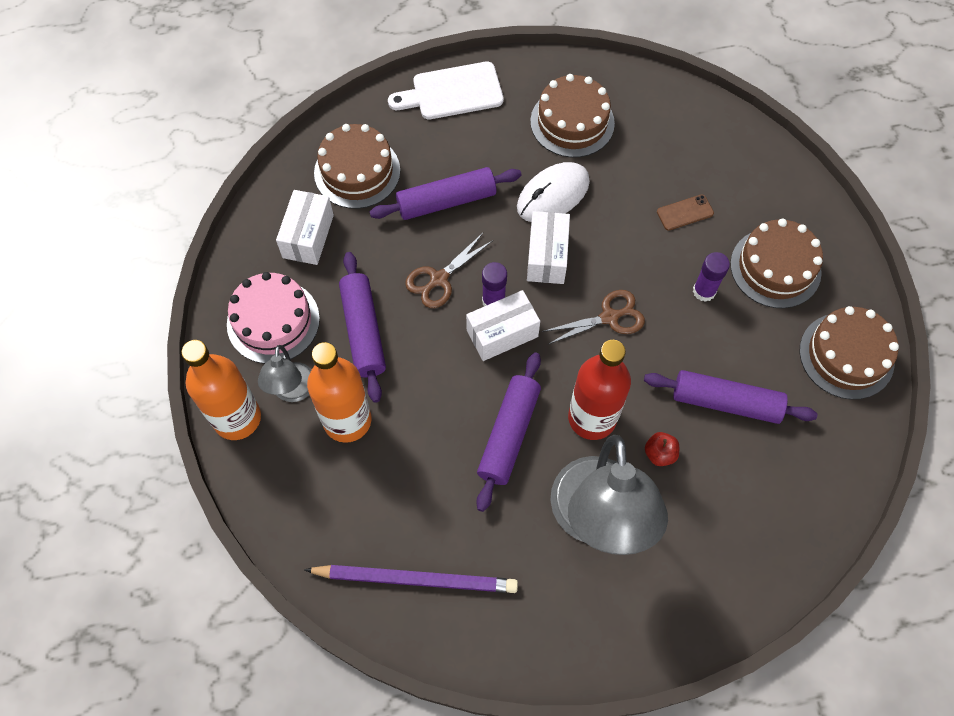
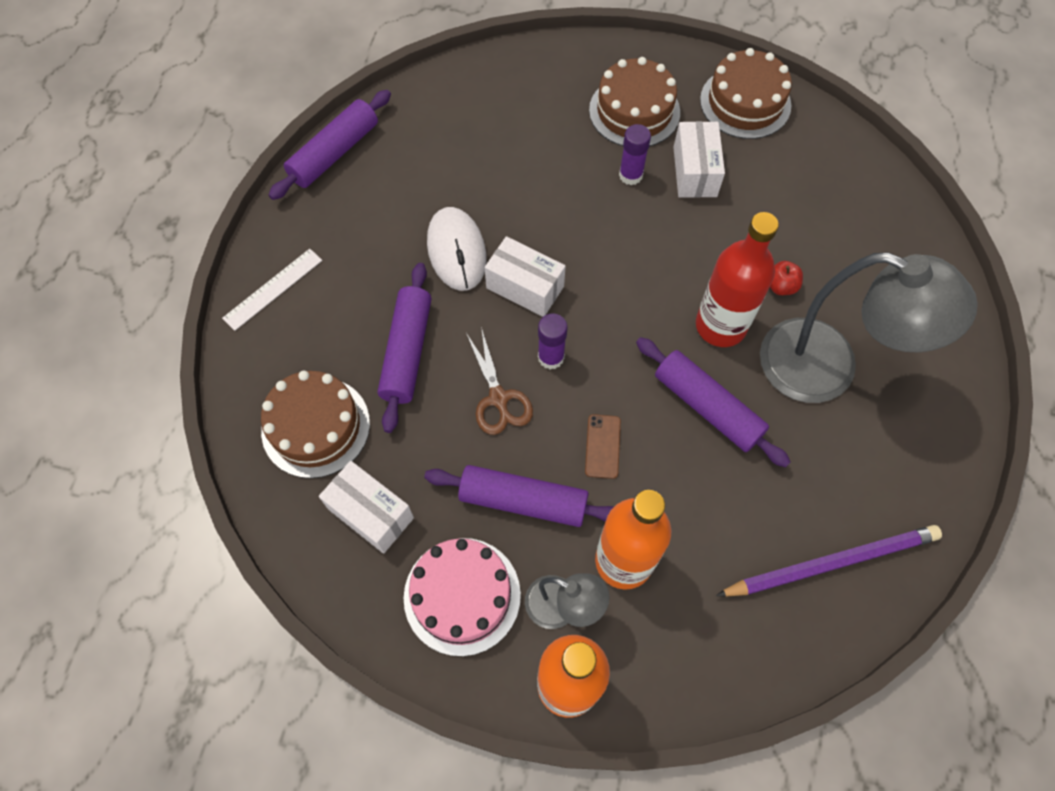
camera: 65 degrees left, 0 degrees up
(415, 579) = (830, 563): purple pencil -> purple pencil turned 45 degrees clockwise
(452, 92) = (273, 289): white cutting board -> white ruler
(502, 333) = (592, 365): white box -> white box (694, 171)
(572, 122) = (381, 197): brown cake -> none
(609, 317) = (620, 263): brown scissors -> none
(685, 212) = (539, 151): brown phone -> brown phone (602, 446)
(726, 402) = (751, 211): purple rolling pin -> purple rolling pin (335, 153)

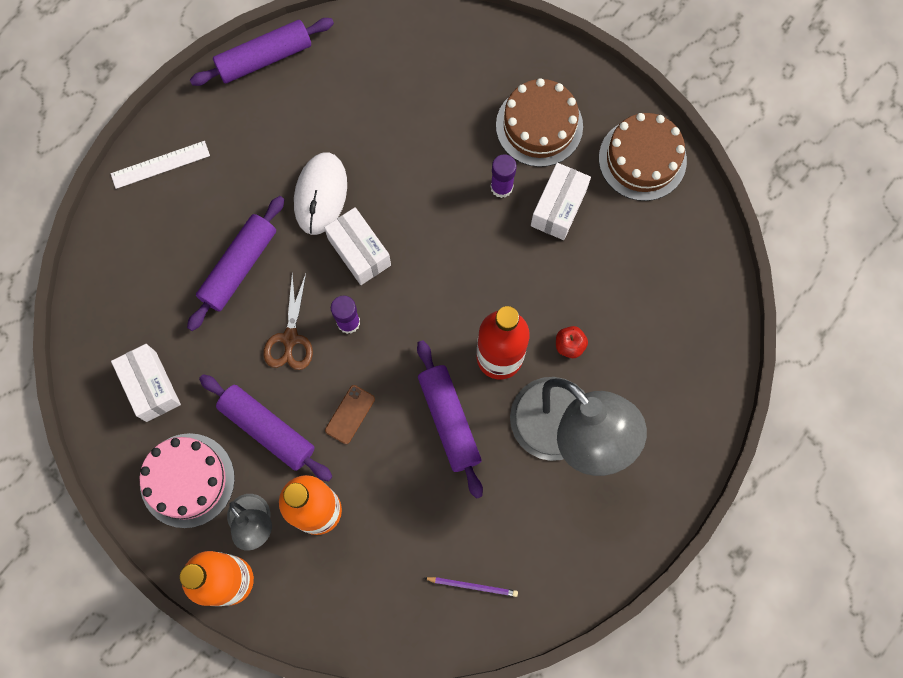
camera: 25 degrees right, 10 degrees up
(316, 426) = (142, 298): brown cake -> none
(830, 563) = (472, 586): purple pencil -> purple pencil, size x0.48

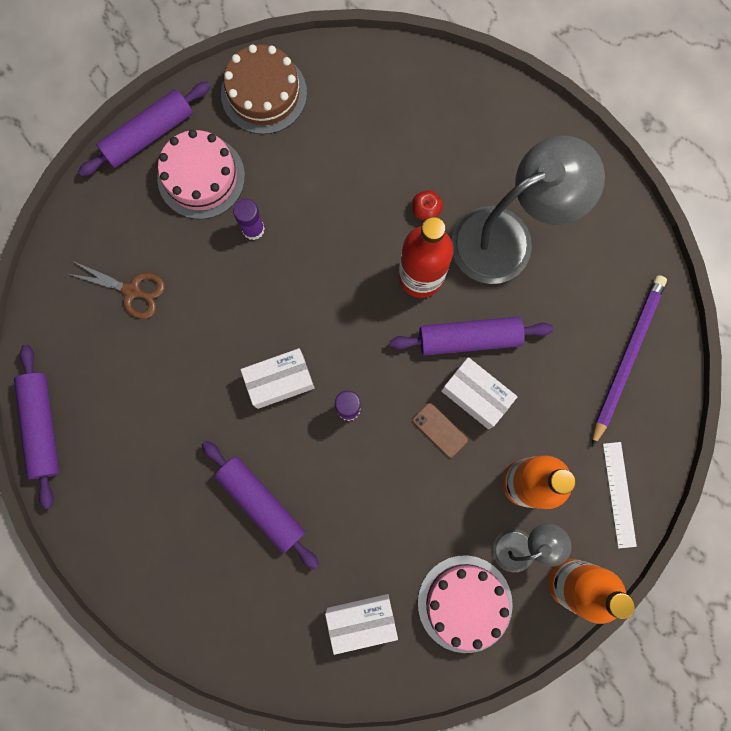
camera: 75 degrees left, 5 degrees up
(160, 164) = (127, 561): white ruler -> white ruler (619, 494)
(267, 430) = (434, 513): purple rolling pin -> purple rolling pin (149, 135)
(290, 339) = (349, 469): brown scissors -> brown scissors (132, 291)
(321, 194) = (209, 404): white mouse -> none
(472, 586) = (626, 358): purple pencil -> purple pencil, size x2.10
(539, 126) = (201, 177): brown cake -> pink cake
(558, 208) = (289, 182): white box -> white box (475, 395)

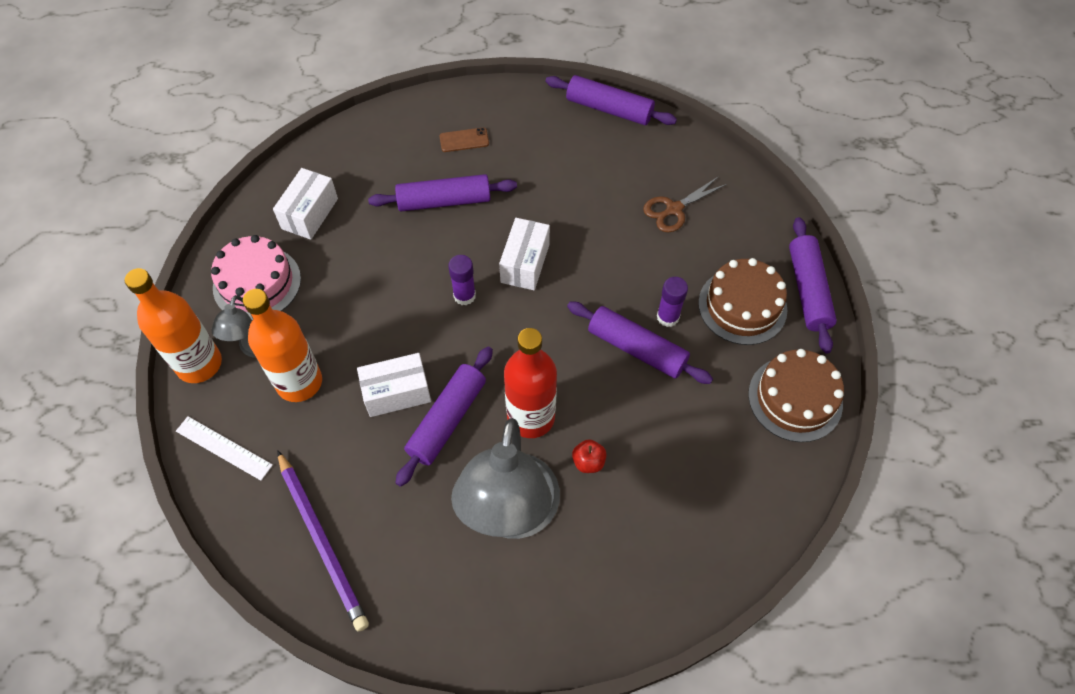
camera: 125 degrees right, 20 degrees down
(201, 177) = (742, 306): pink cake -> brown cake
(301, 235) = (637, 348): none -> purple rolling pin
(440, 430) = (393, 348): brown phone -> brown phone (464, 140)

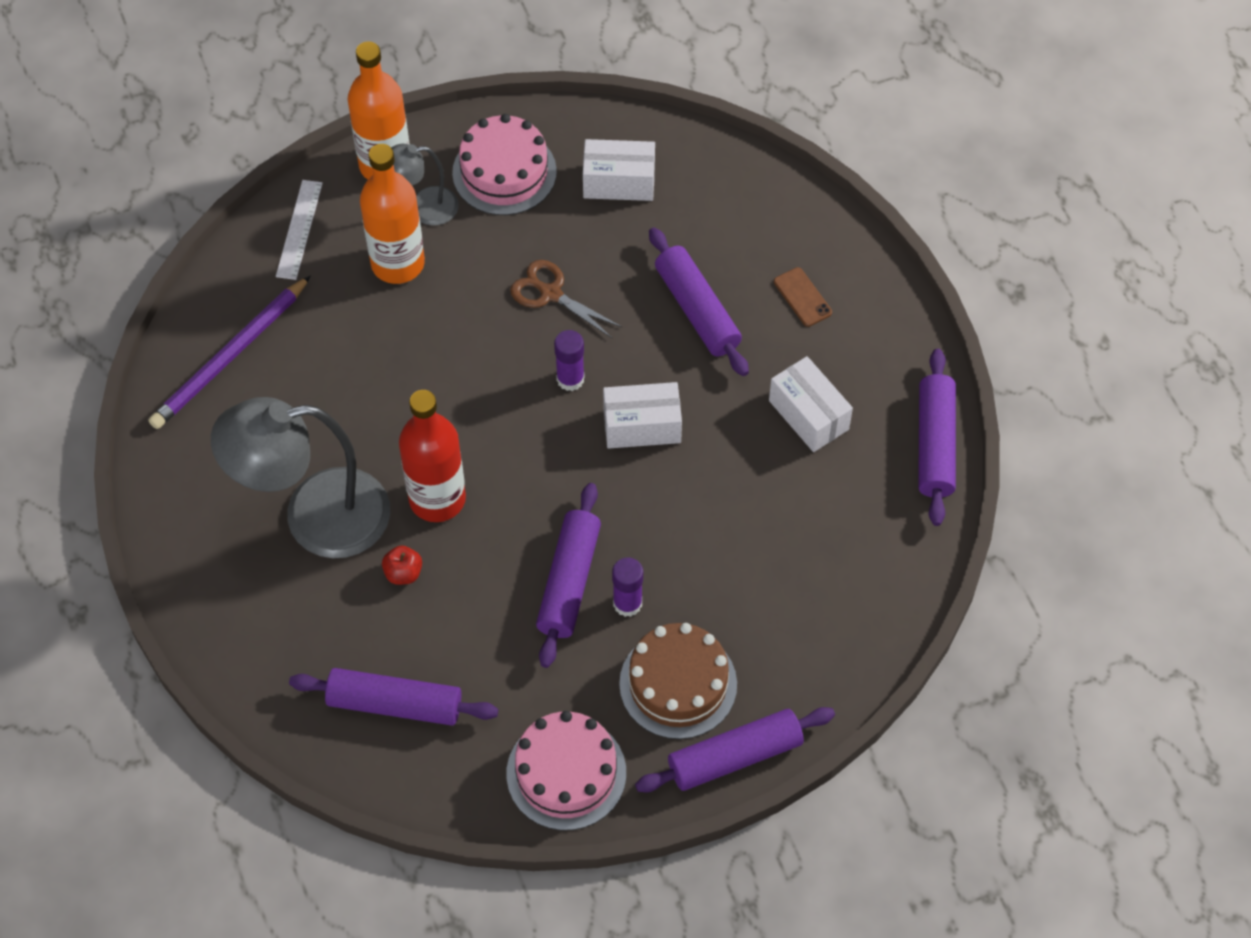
camera: 70 degrees right, 0 degrees up
(397, 393) = (419, 359): white box -> white box (808, 415)
(447, 420) = (404, 419): purple rolling pin -> purple rolling pin (395, 704)
(674, 209) = (797, 567): brown scissors -> brown scissors (550, 293)
(795, 398) = (566, 773): brown cake -> pink cake

